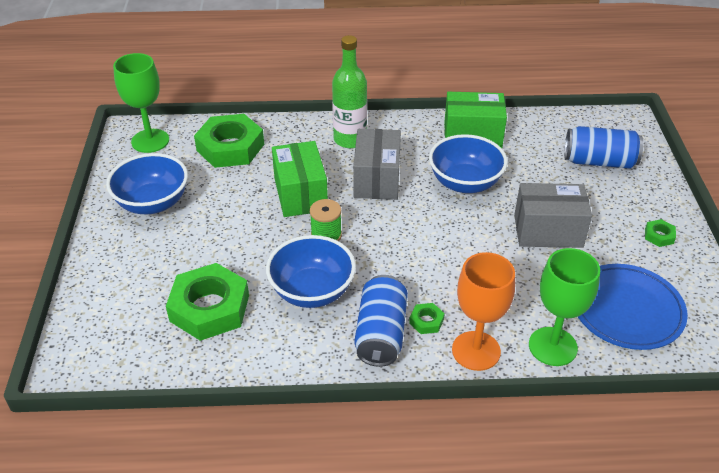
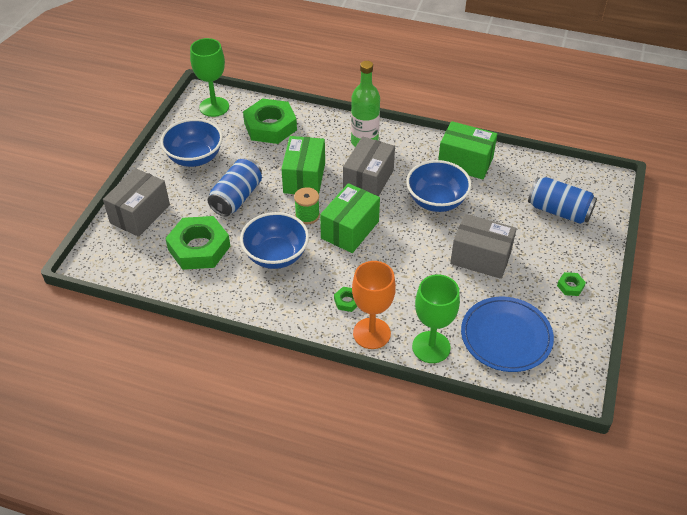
camera: 20 degrees right, 5 degrees up
(111, 287) = (140, 214): none -> grey box
(381, 333) = (309, 301): blue can -> blue can (237, 197)
(385, 238) = (350, 230): none -> green box

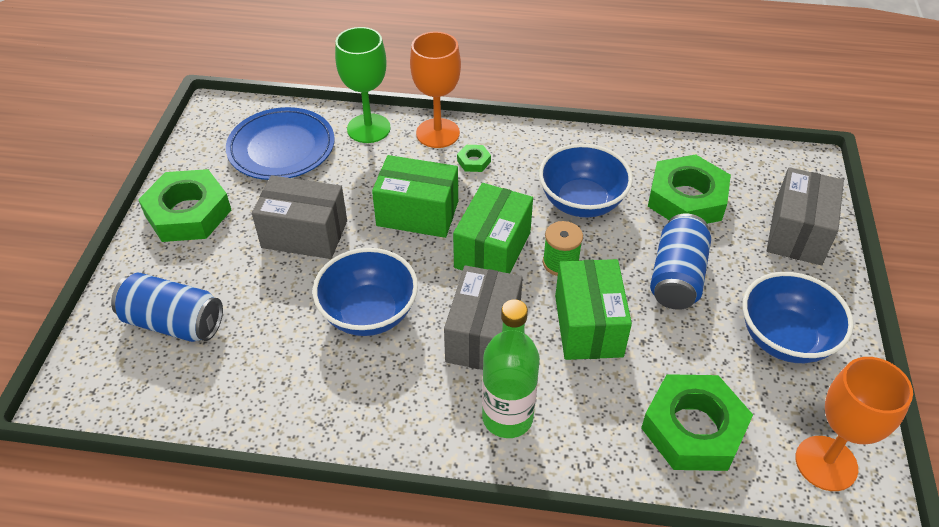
camera: 170 degrees right, 0 degrees up
(214, 107) = (826, 463): green goblet -> orange goblet
(465, 162) = (320, 398): green box -> green box (417, 213)
(570, 286) = (188, 213): green nut -> green nut, size x2.38

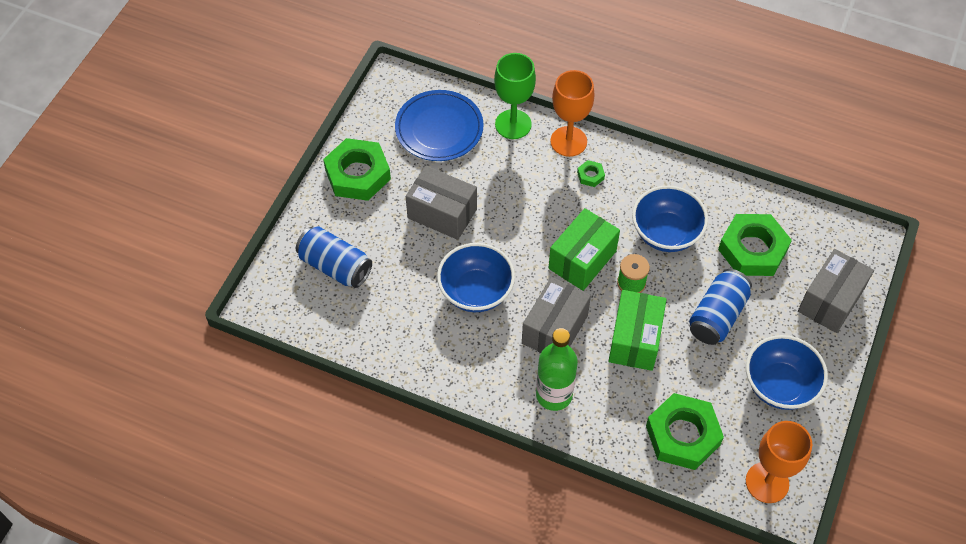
camera: 15 degrees right, 10 degrees up
(417, 213) = (532, 214): green box -> none

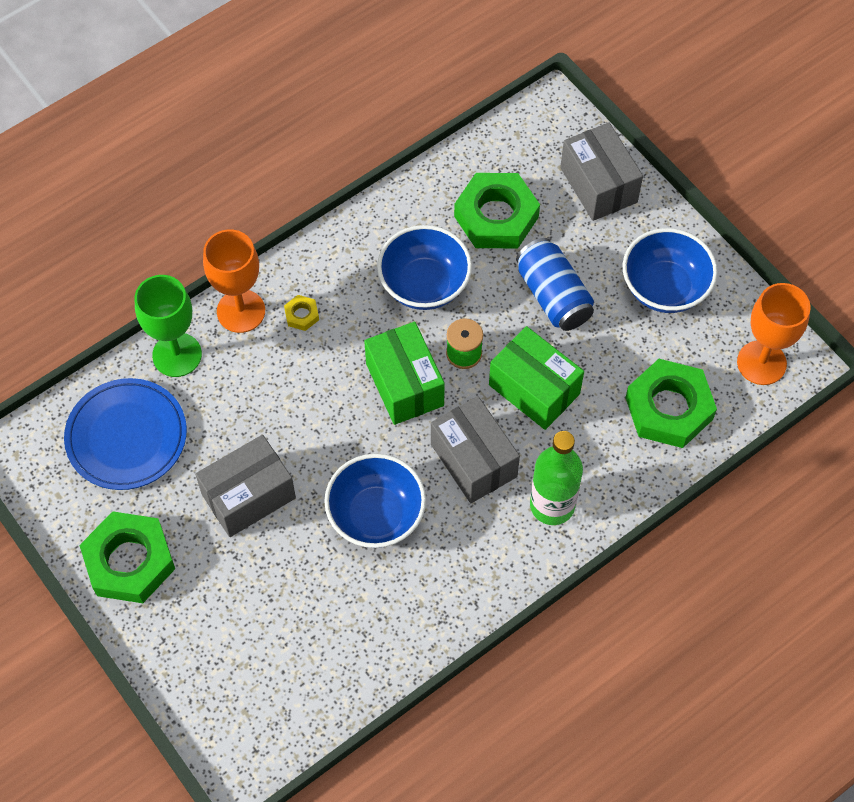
camera: 60 degrees left, 5 degrees up
(335, 266) = (244, 652): blue can -> none
(590, 175) = (301, 315): green nut -> yellow nut

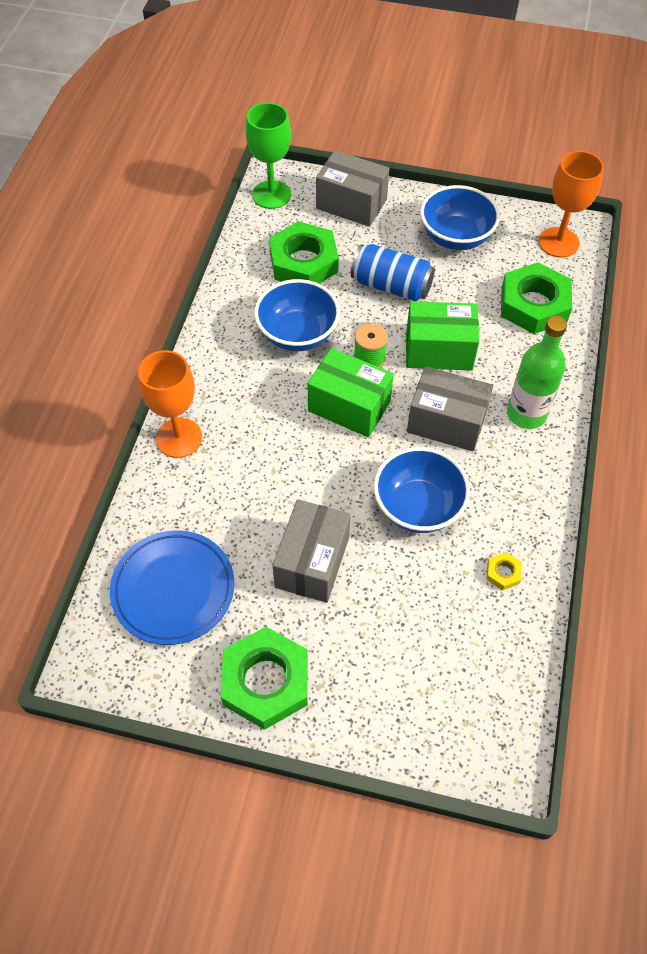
camera: 40 degrees left, 5 degrees down
(177, 355) = (157, 501): green goblet -> green goblet (271, 195)
(301, 315) = (228, 410): yellow nut -> yellow nut (503, 573)

